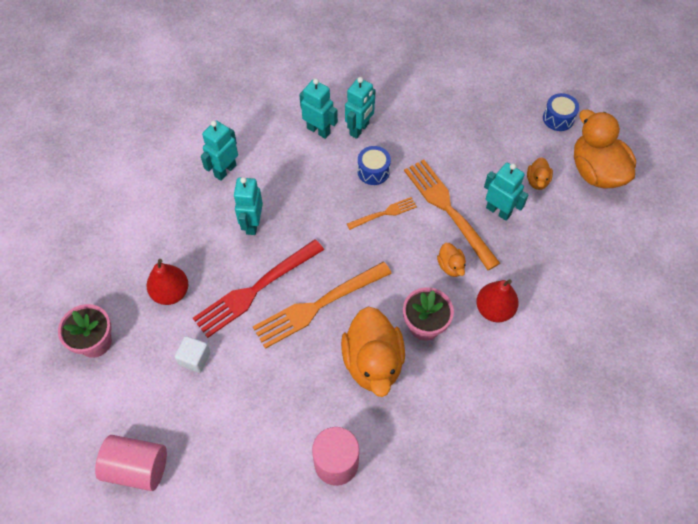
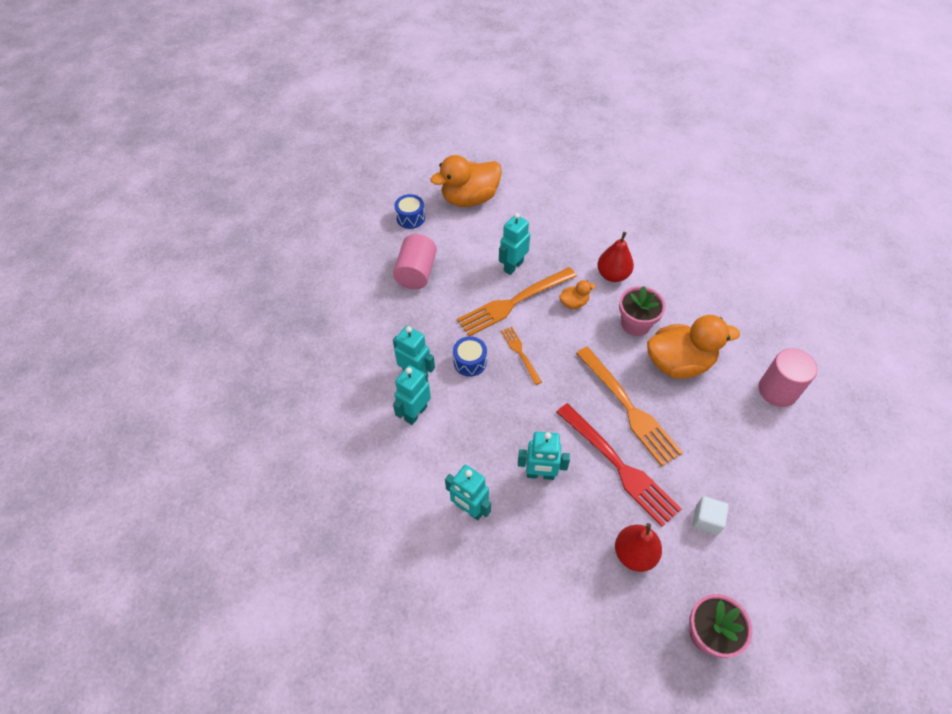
camera: 90 degrees left, 5 degrees down
(137, 467) = (832, 565): pink cylinder -> pink cylinder (416, 273)
(537, 181) = (480, 237): orange duck -> none

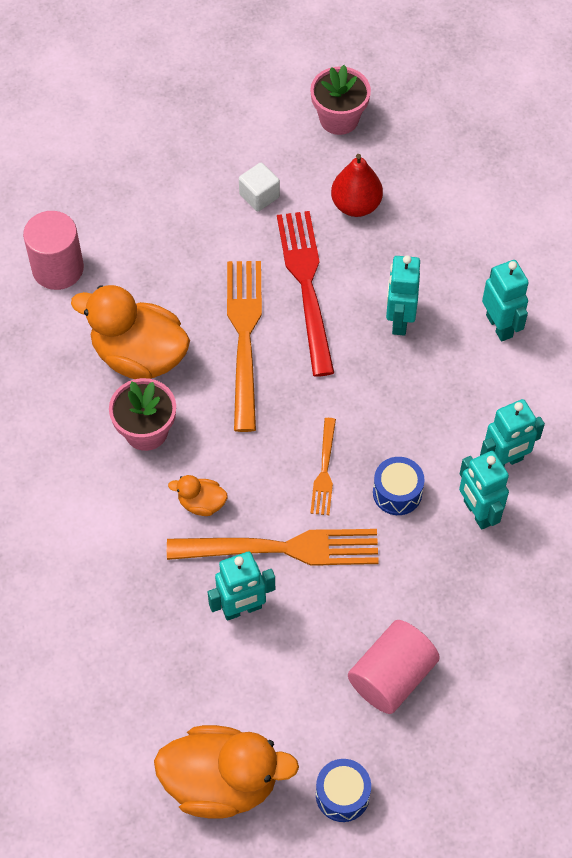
camera: 150 degrees left, 5 degrees up
(540, 474) = (399, 320): turquoise robot -> turquoise robot turned 120 degrees counterclockwise
(613, 275) = (114, 517): red pear -> none

